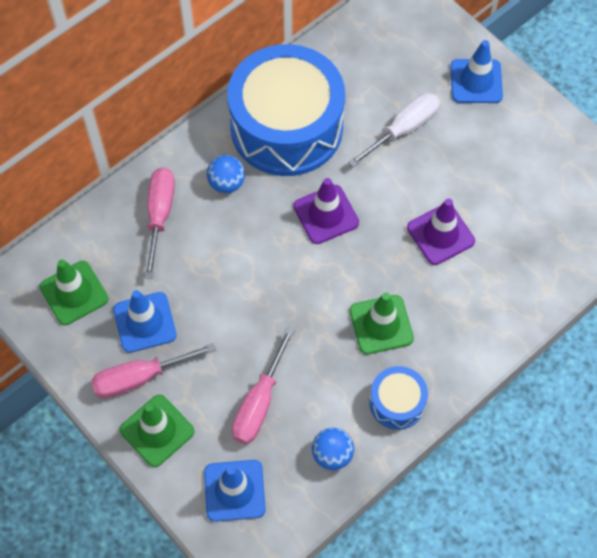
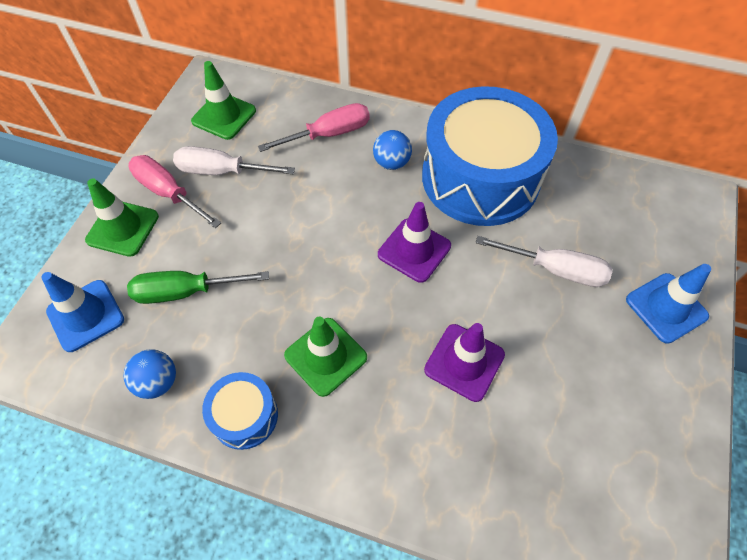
camera: 60 degrees right, 5 degrees down
(145, 322) = (222, 171): blue traffic cone -> white screwdriver
(259, 402) = (186, 292): pink screwdriver -> green screwdriver

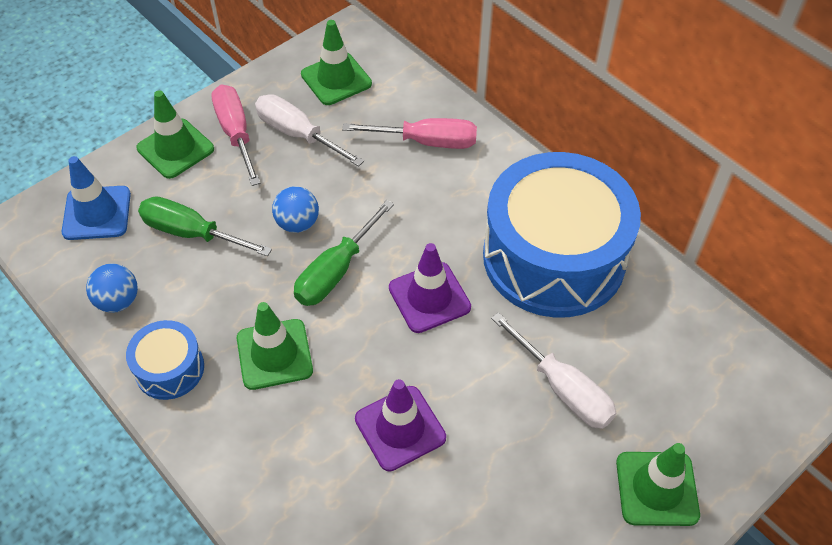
camera: 30 degrees right, 5 degrees down
(328, 264) = (336, 270): none -> green screwdriver
(391, 163) = (470, 199): blue ball -> blue ball (297, 223)
(666, 308) = (657, 488): blue traffic cone -> green traffic cone

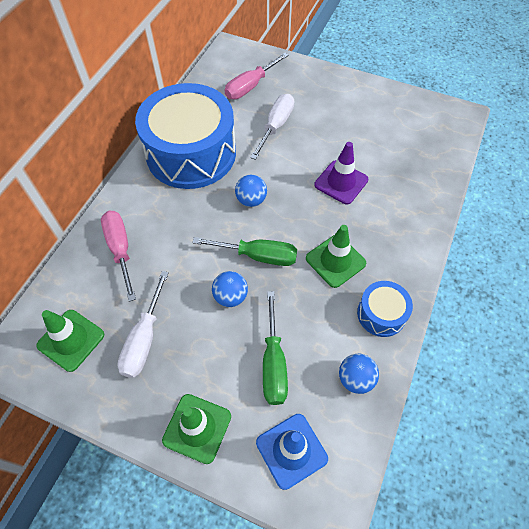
camera: 115 degrees left, 5 degrees up
(236, 134) = (161, 387): pink screwdriver -> pink screwdriver (251, 86)
(429, 297) = (251, 200): purple traffic cone -> blue ball
(657, 488) = (307, 82): green traffic cone -> none

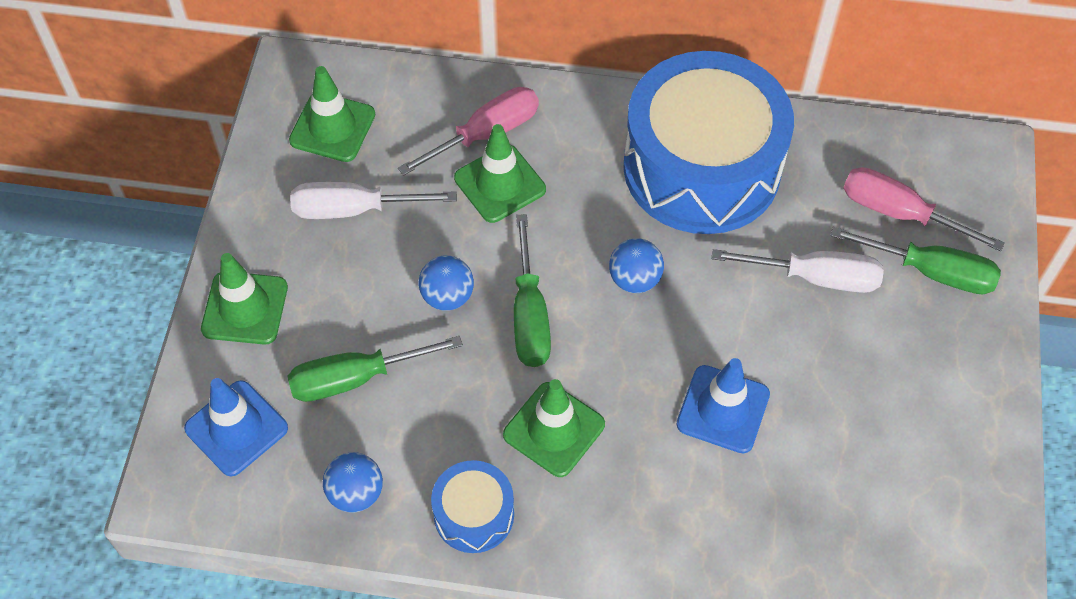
camera: 75 degrees right, 0 degrees up
(160, 250) = (500, 184): none -> green traffic cone
(286, 85) = (930, 271): none -> green screwdriver
(341, 182) = (723, 409): purple traffic cone -> blue traffic cone

